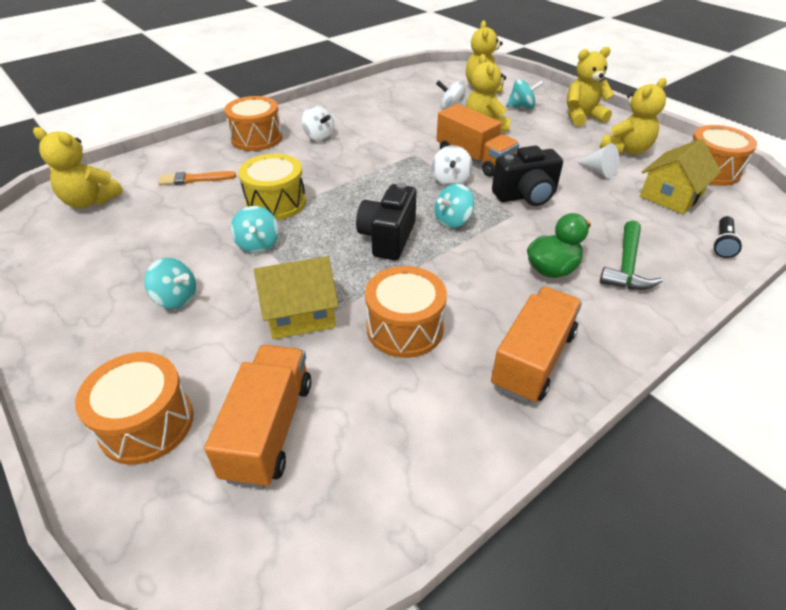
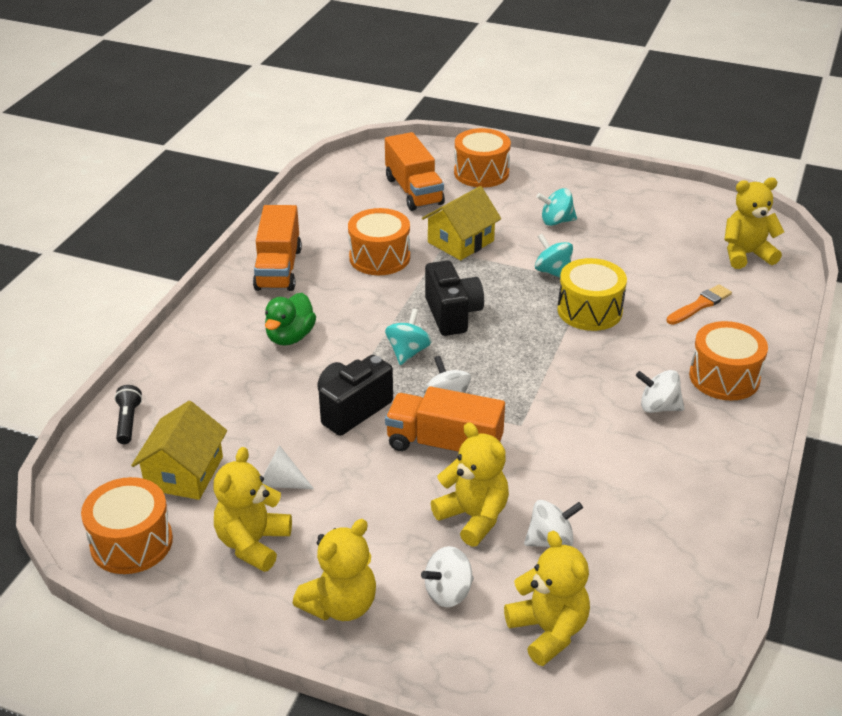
camera: 150 degrees right, 5 degrees down
(521, 107) = (448, 592): turquoise spinning top -> white spinning top
(626, 266) = (223, 363): green hammer -> none

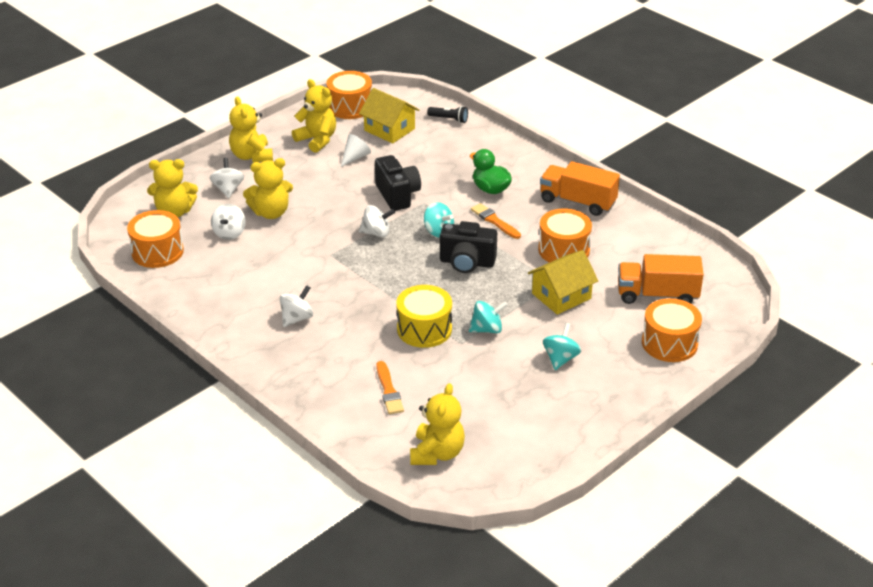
camera: 115 degrees right, 0 degrees up
(357, 316) = (494, 221): none -> orange brush
(444, 444) = (337, 220): orange truck -> none
(461, 241) = (561, 296): yellow house -> yellow house turned 75 degrees clockwise
(724, 377) = (299, 363): orange drum -> orange drum (157, 252)

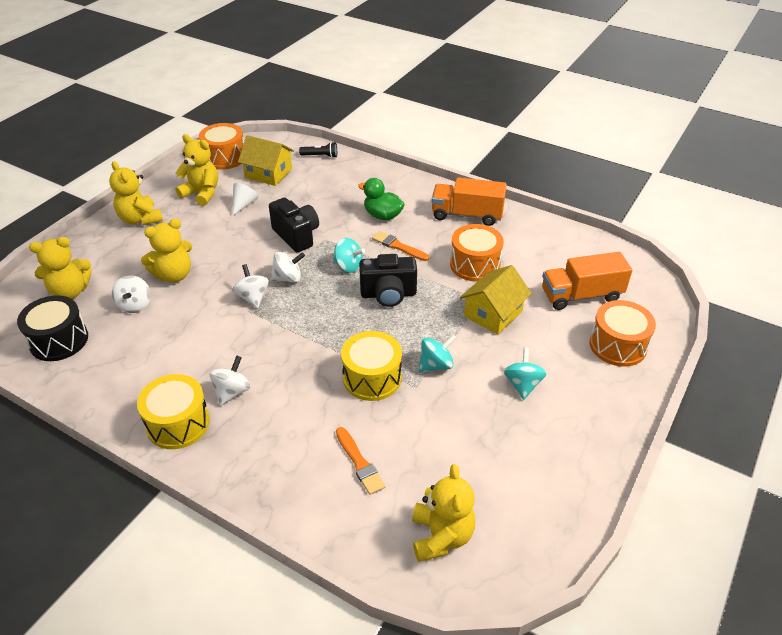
camera: 15 degrees left, 5 degrees up
(157, 252) = (59, 340): orange drum -> black drum
(228, 189) = (123, 257): white spinning top -> white spinning top (252, 297)
(244, 334) = (178, 423): none -> yellow drum

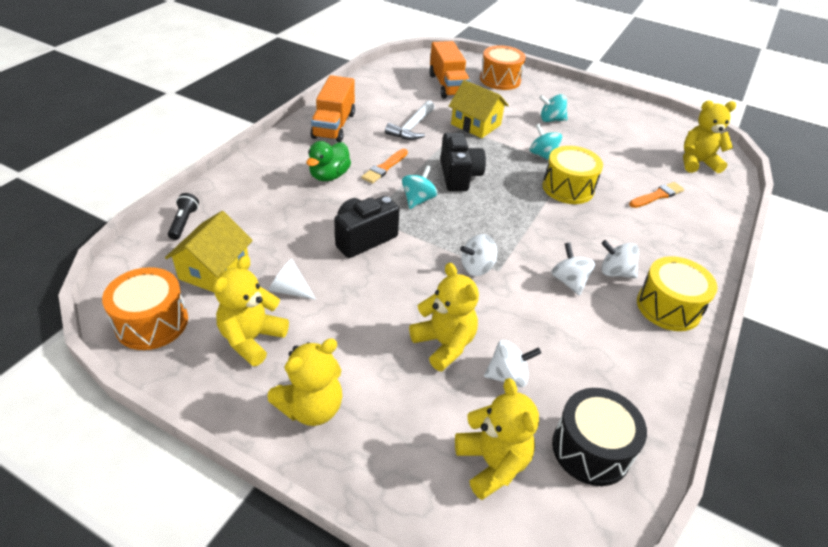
camera: 95 degrees left, 0 degrees up
(288, 278) = (441, 242): white spinning top -> white spinning top (569, 281)
(475, 265) = (412, 127): orange drum -> white hammer

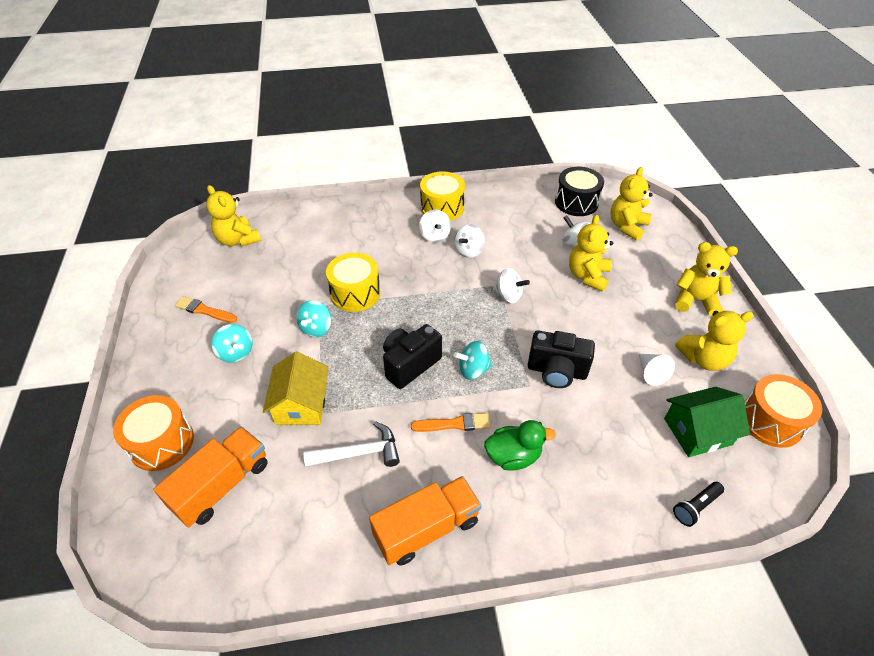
camera: 125 degrees left, 5 degrees up
(214, 270) = (697, 431): yellow house -> green house
(657, 196) = (315, 245): orange brush -> orange brush (204, 310)

